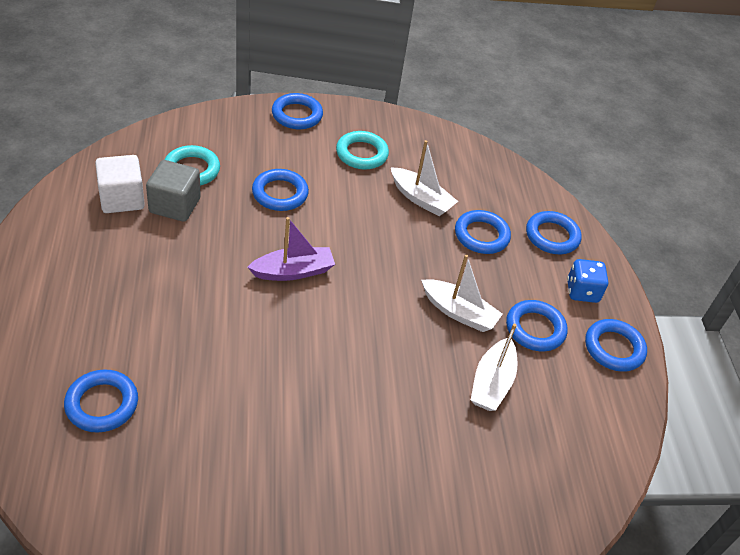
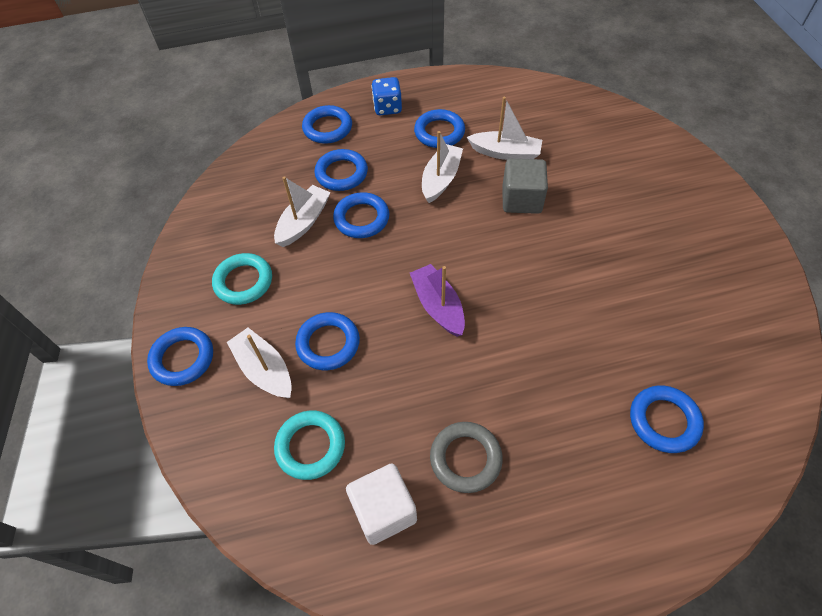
camera: 90 degrees left, 10 degrees up
(138, 253) = (465, 458): none -> grey ring
(175, 205) = (377, 445): grey cube -> grey cube (521, 199)
(269, 155) = (264, 370): none -> white boat
(614, 348) = (440, 89): blue ring -> blue ring (361, 218)

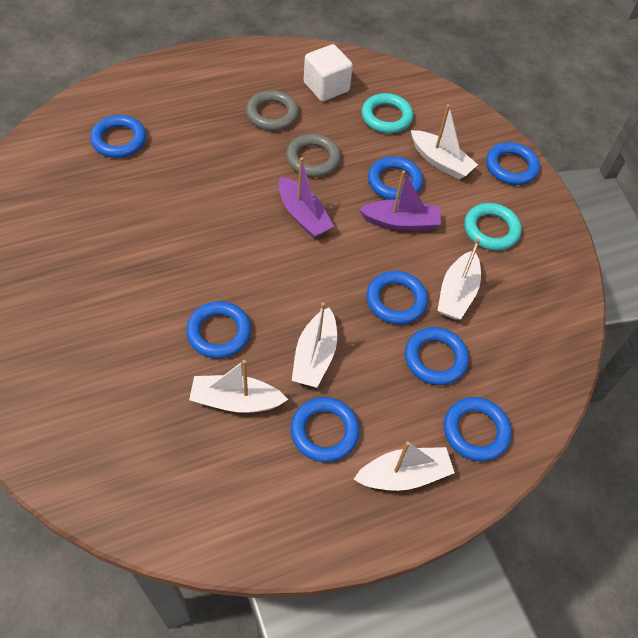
camera: 165 degrees right, 0 degrees up
(335, 294) = (400, 222): none -> purple boat
(387, 108) = (403, 475): blue dice -> white boat
(419, 380) = (313, 159): none -> grey ring
(521, 199) = (219, 332): grey cube -> blue ring

